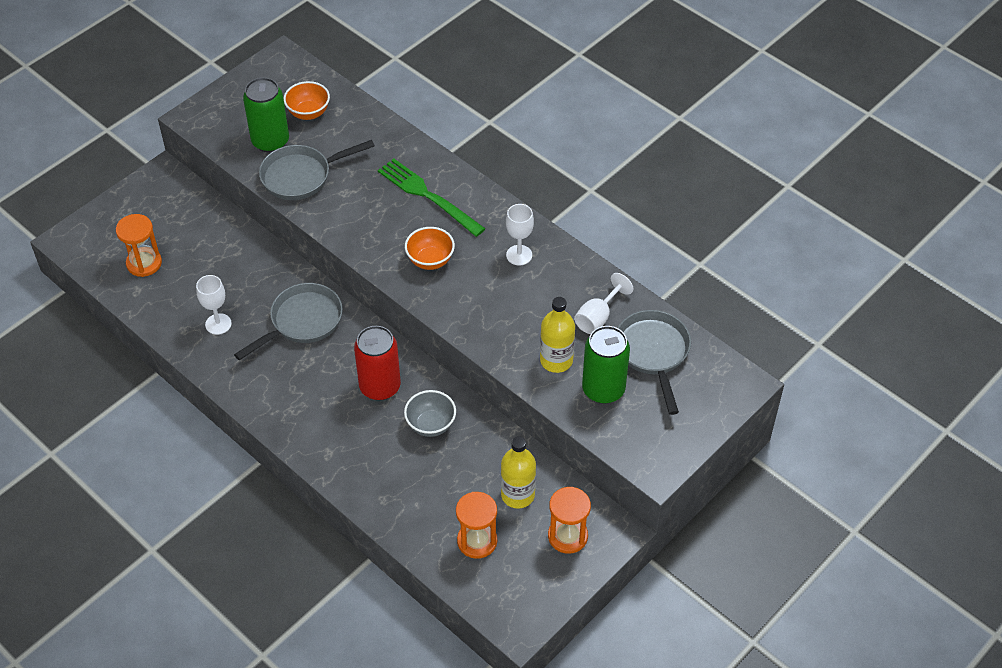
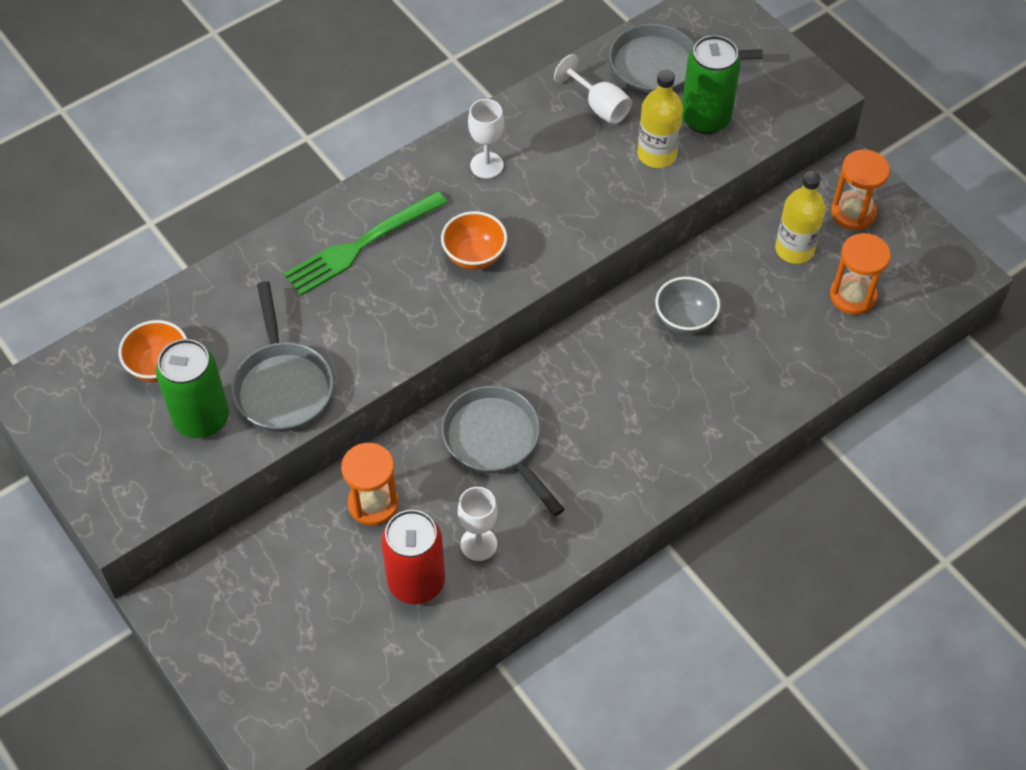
camera: 80 degrees left, 5 degrees up
(144, 263) = (342, 636): orange hourglass -> orange hourglass (373, 503)
(380, 387) = (618, 366): red can -> red can (416, 582)

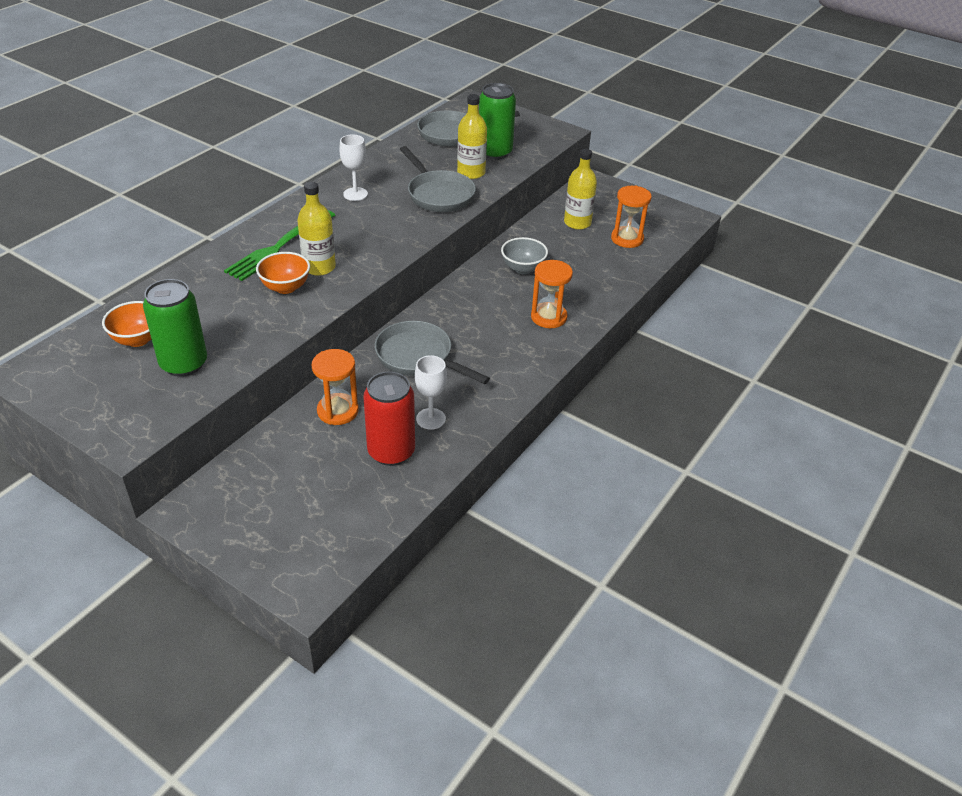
camera: 20 degrees left, 15 degrees down
(283, 386) = (245, 333): grey pan -> grey pan (438, 194)
(400, 293) = (319, 267): none -> yellow bottle
(474, 256) = (366, 240): orange bowl -> orange bowl (285, 287)
(599, 106) = (421, 156): white goblet -> none
(853, 212) = (605, 200): orange hourglass -> orange hourglass (548, 317)

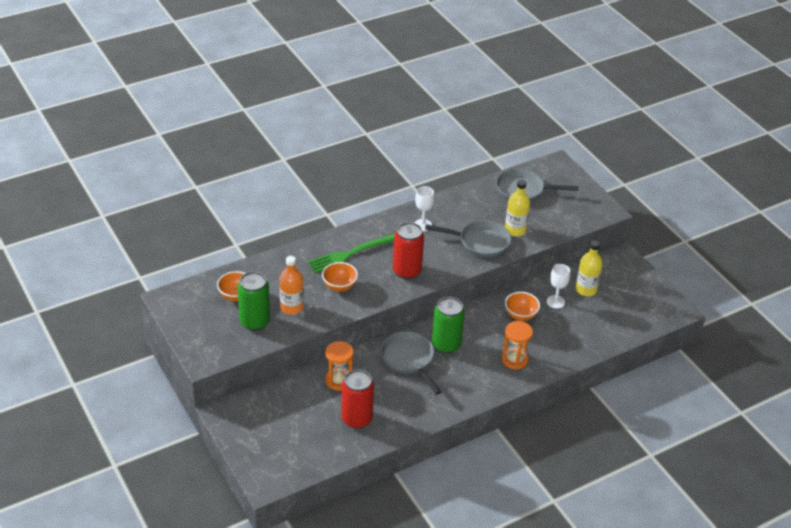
camera: 25 degrees right, 0 degrees up
(230, 330) = (292, 307): none -> orange bottle
(319, 267) = (368, 277): yellow bottle -> none
(366, 247) = (407, 271): none -> red can
(431, 419) = (393, 405): white goblet -> white goblet (555, 302)
(438, 194) = (480, 242): grey pan -> grey pan turned 75 degrees counterclockwise
(495, 152) = (544, 217): green can -> green can (446, 345)
(523, 269) = (520, 315): grey bowl -> orange bowl
(627, 239) = (615, 315): orange hourglass -> none

